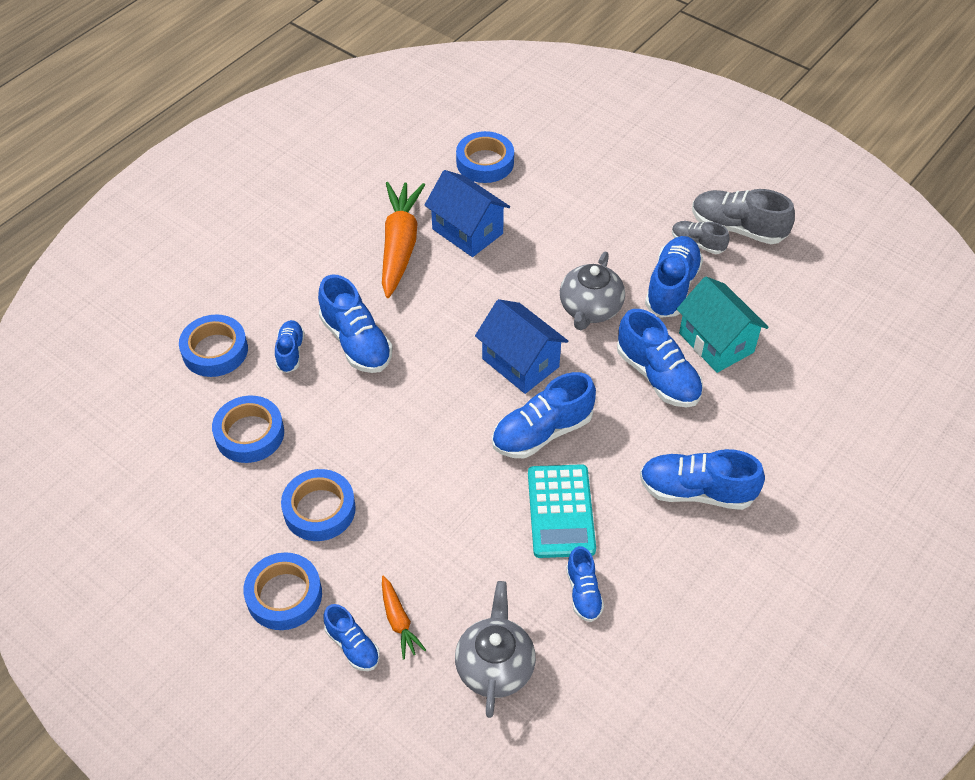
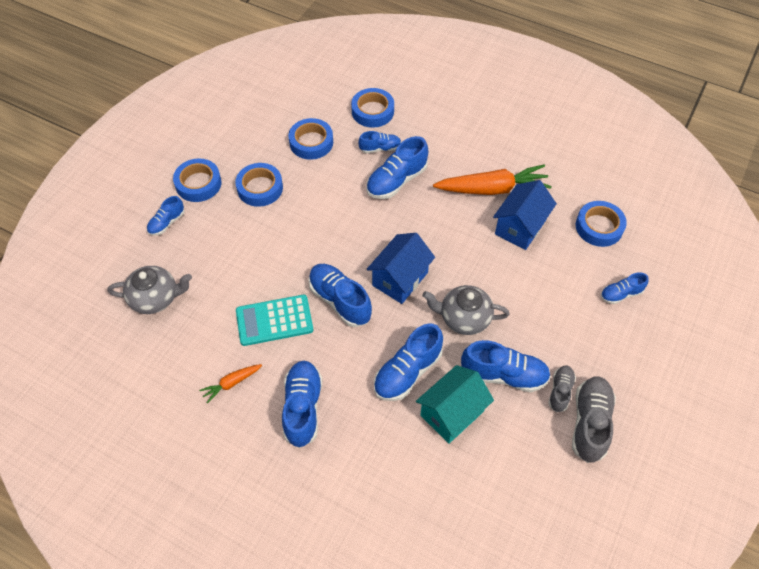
camera: 80 degrees right, 5 degrees up
(398, 621) = (184, 243): orange carrot -> orange carrot (232, 383)
(583, 592) = (211, 342): blue shoe -> blue shoe (621, 294)

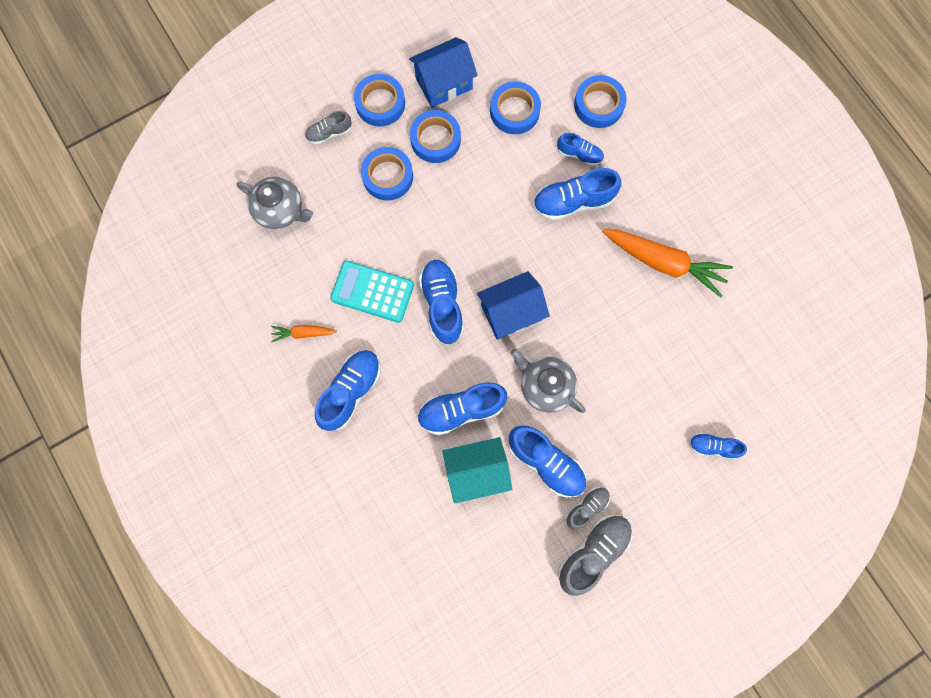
camera: 30 degrees right, 20 degrees up
(167, 223) = (329, 133): blue shoe -> grey shoe
(520, 227) = (663, 321): blue house -> blue house (444, 84)
(599, 227) = (743, 364): blue tape -> blue tape (387, 176)

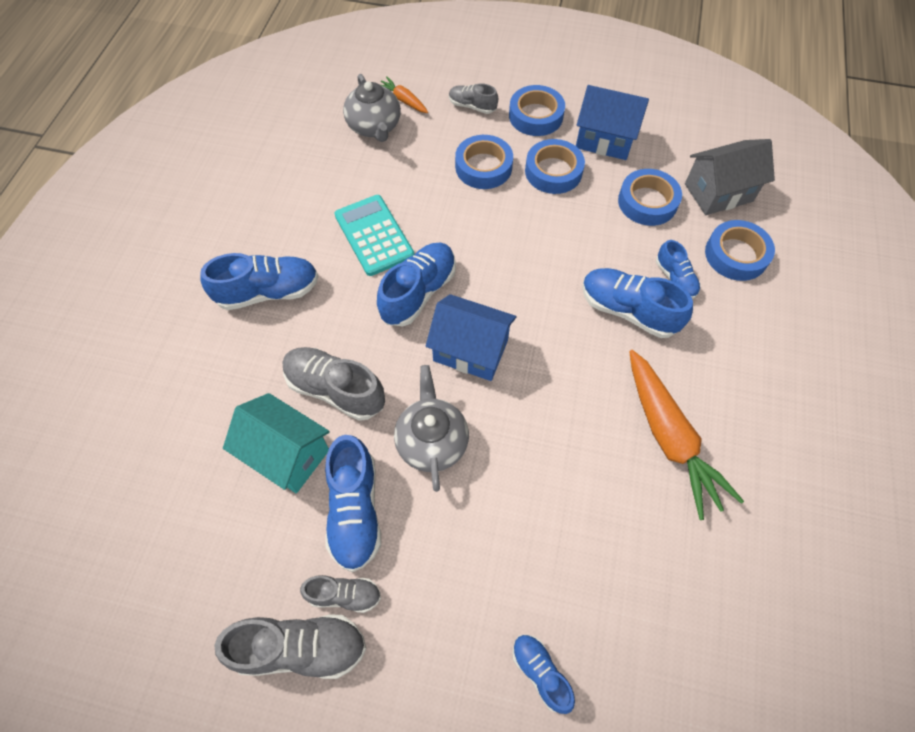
camera: 45 degrees right, 15 degrees down
(303, 333) = (287, 219): orange carrot -> orange carrot (403, 100)
(461, 410) = (335, 389): blue shoe -> grey shoe
(550, 65) = (718, 192): none -> grey house

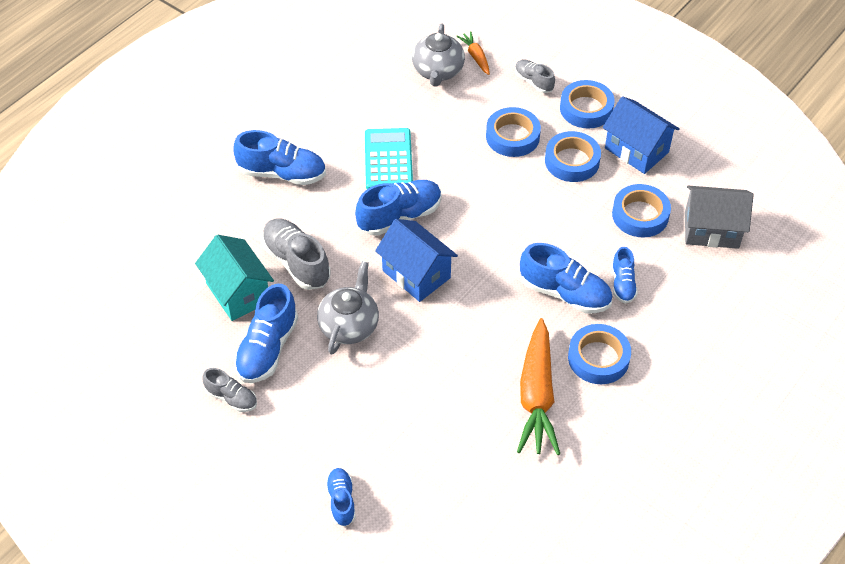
camera: 25 degrees right, 10 degrees down
(300, 647) = (185, 417): grey shoe -> none
(628, 311) = (565, 293): blue shoe -> blue shoe turned 150 degrees clockwise
(736, 255) = (691, 285): blue tape -> blue tape (598, 358)

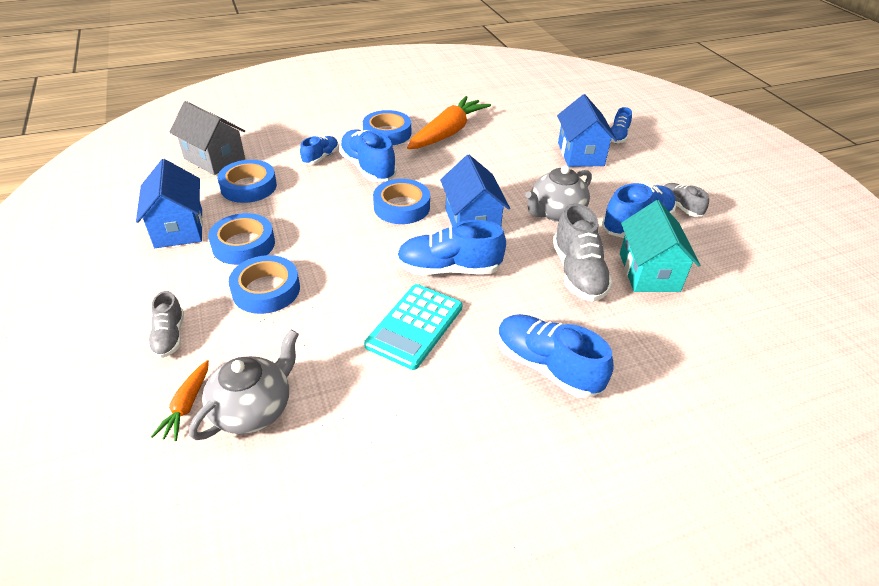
camera: 150 degrees left, 10 degrees down
(369, 437) = (580, 154): none -> blue house
(586, 109) = (163, 282): blue tape -> blue tape (401, 207)

